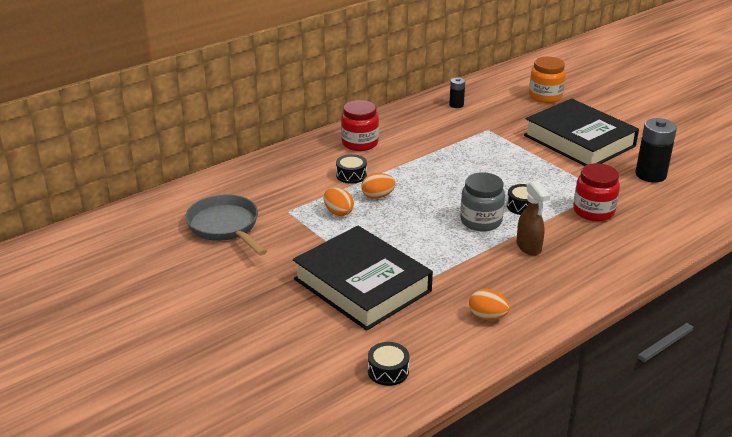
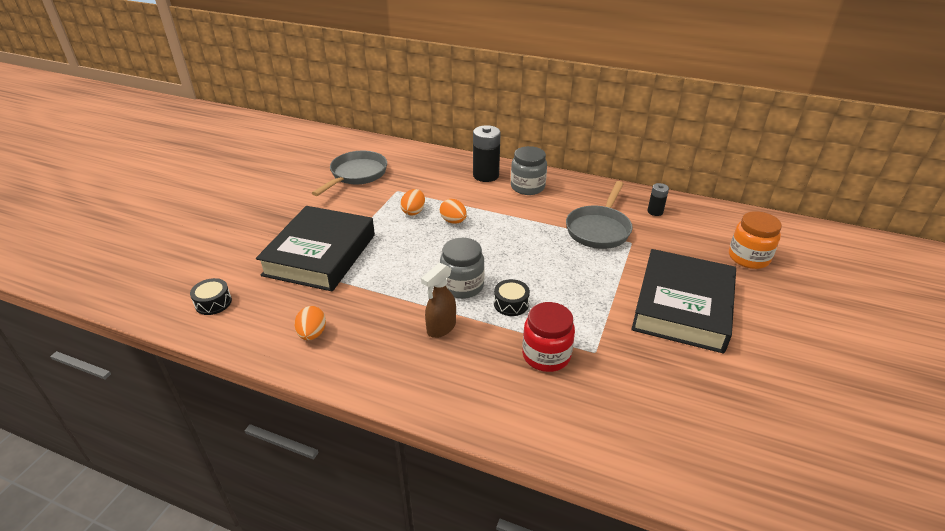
camera: 60 degrees right, 5 degrees up
(351, 175) = (474, 199): black drum -> none
(360, 143) = (527, 187): red jar -> grey jar
(457, 135) = (599, 229): none -> grey pan
(650, 175) = (671, 382): black battery -> black battery (486, 175)

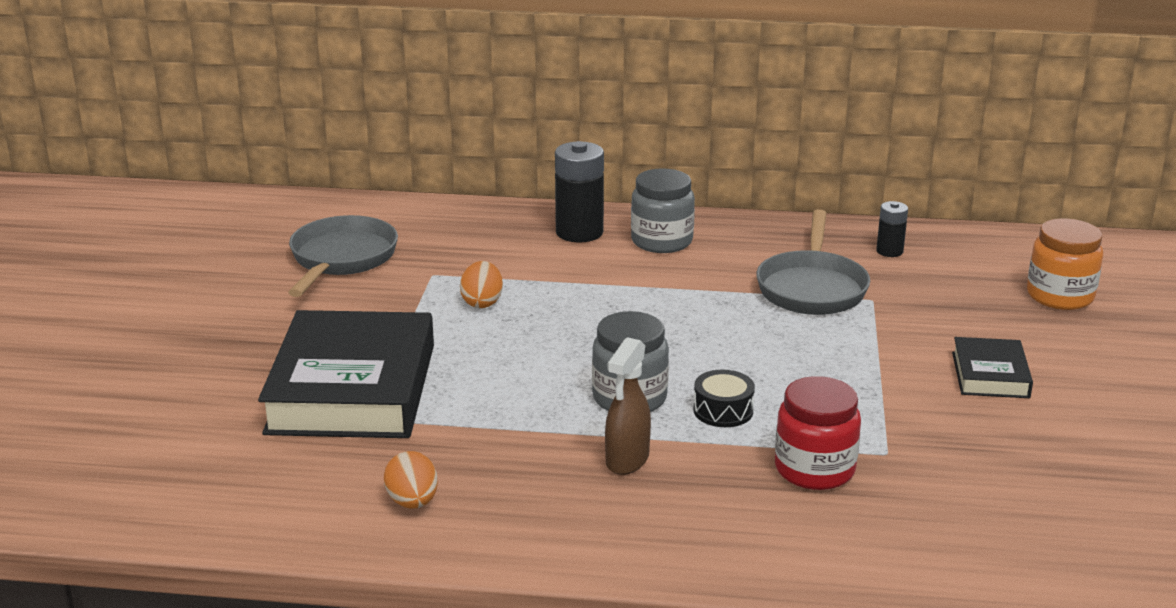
camera: 15 degrees left, 10 degrees down
(213, 303) = (201, 486): black drum -> none
(453, 221) = (561, 308): orange egg -> none
(682, 306) = (990, 375): black book -> black book, size x0.48

